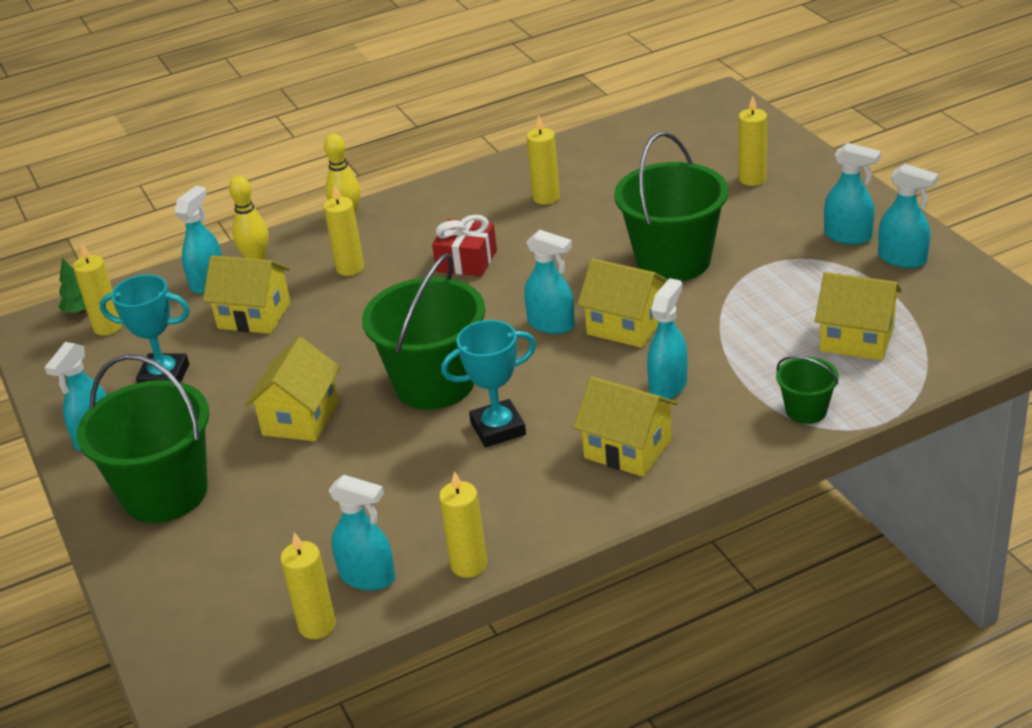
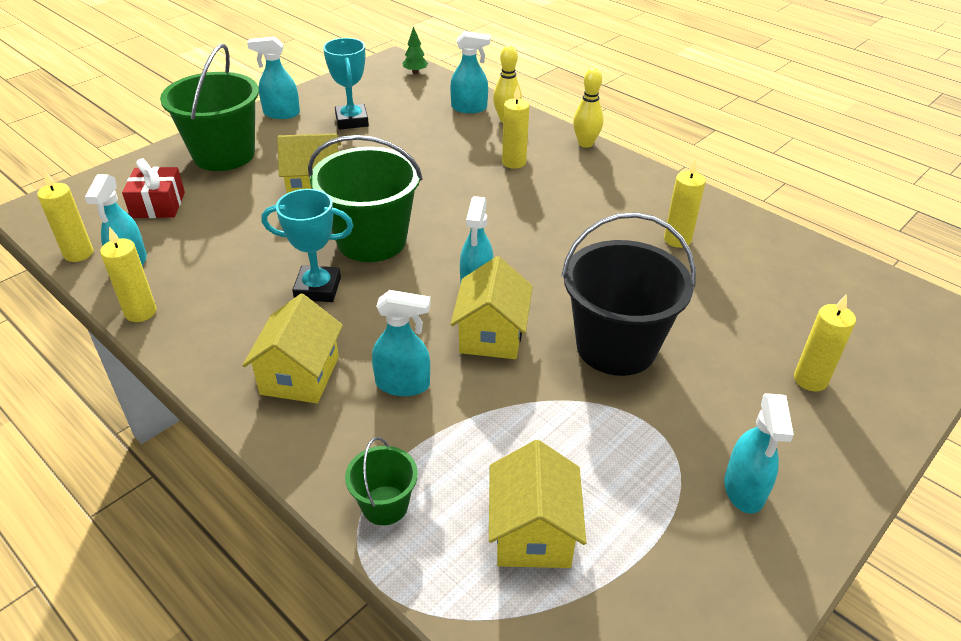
camera: 65 degrees right, 5 degrees up
(108, 327) = (401, 86): yellow candle -> none
(254, 315) = (435, 137): yellow house -> none
(466, 261) = (552, 217): red gift -> red gift (158, 205)
(498, 429) = (318, 288): turquoise trophy -> turquoise trophy turned 45 degrees counterclockwise
(673, 261) = (616, 347): green bucket -> black bucket
(902, 259) = (723, 556): turquoise spray bottle -> none

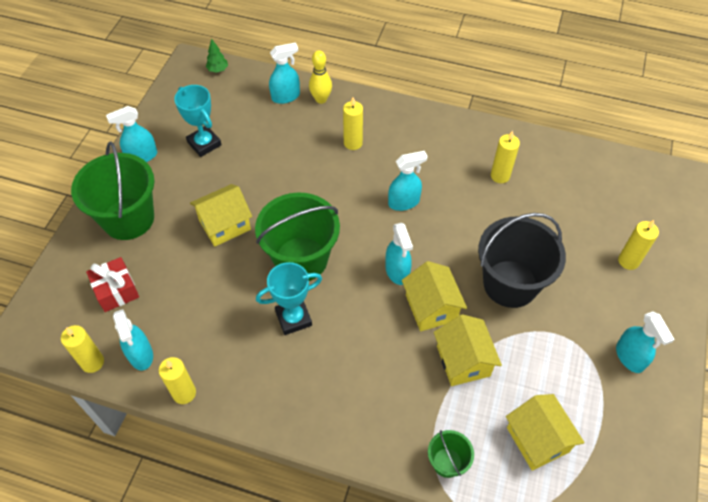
camera: 25 degrees left, 15 degrees up
(300, 375) = (332, 394): yellow house -> yellow house (463, 361)
(403, 384) = (401, 371): turquoise spray bottle -> turquoise spray bottle (404, 202)
(585, 143) = (392, 104): yellow bowling pin -> none

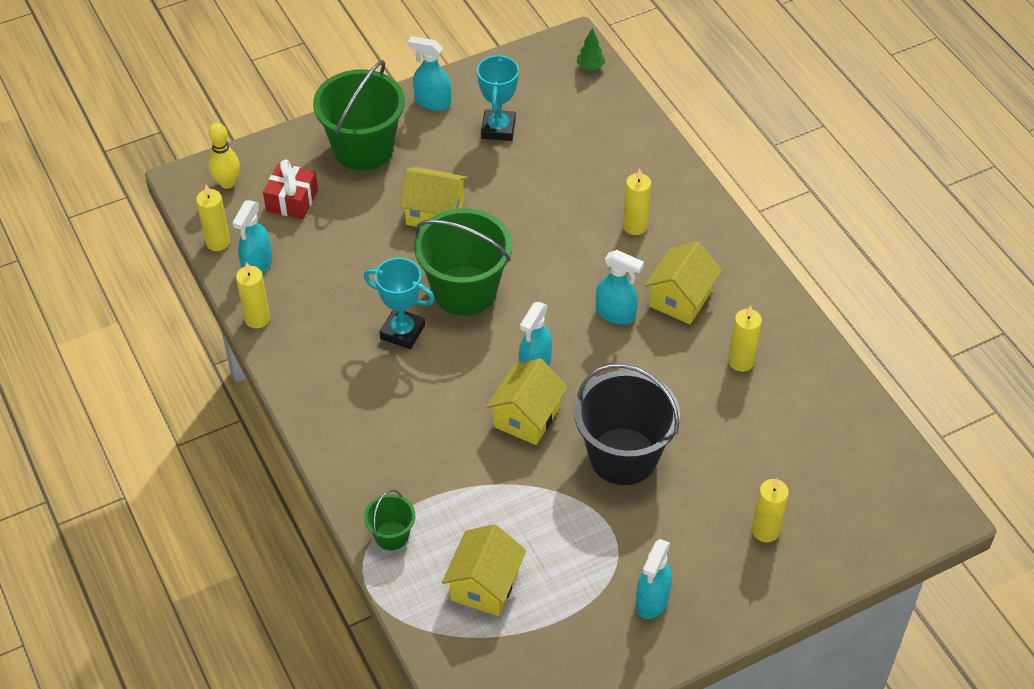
camera: 45 degrees right, 5 degrees down
(286, 96) = (624, 137): turquoise spray bottle -> none
(321, 99) = (655, 163): yellow bowling pin -> yellow bowling pin (227, 183)
(463, 361) = (500, 478): yellow house -> yellow house (680, 298)

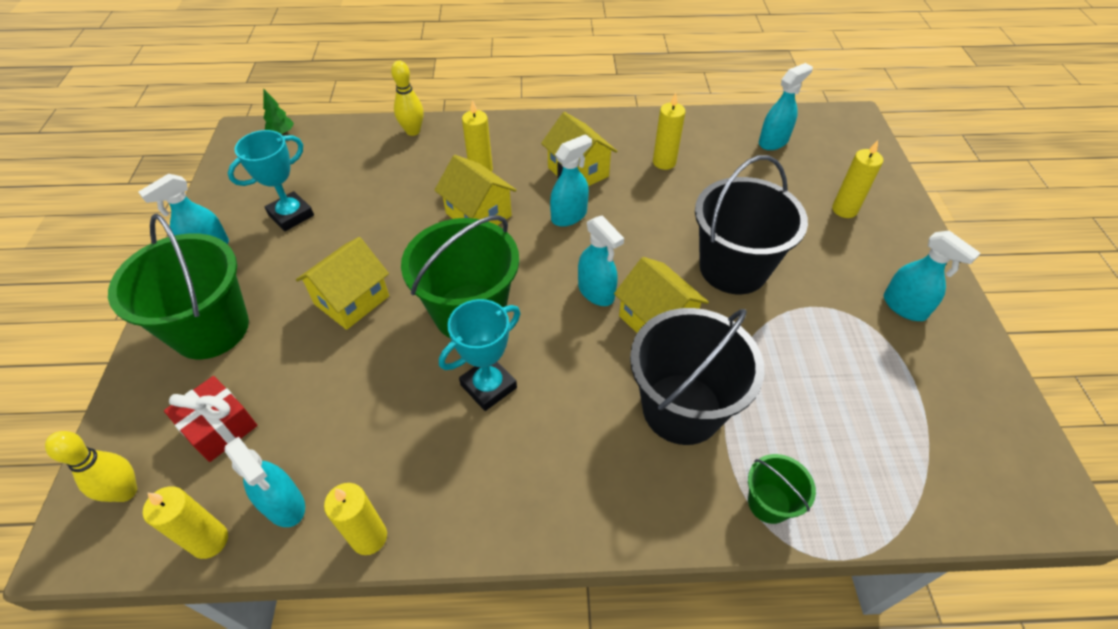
camera: 65 degrees left, 0 degrees up
(447, 459) = (682, 408): none -> black bucket
(484, 585) = (859, 434): yellow house -> yellow house (478, 214)
(498, 129) = (291, 215): turquoise trophy -> turquoise trophy turned 75 degrees counterclockwise
(655, 153) = (413, 131): none -> yellow bowling pin
(841, 446) = (773, 141): none -> turquoise spray bottle

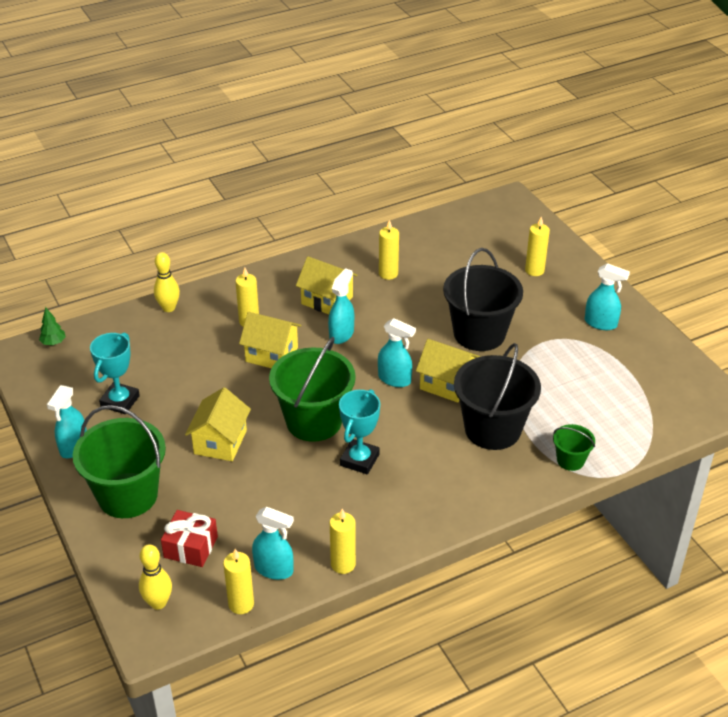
camera: 25 degrees left, 10 degrees down
(773, 141) = (460, 234): turquoise spray bottle -> none

